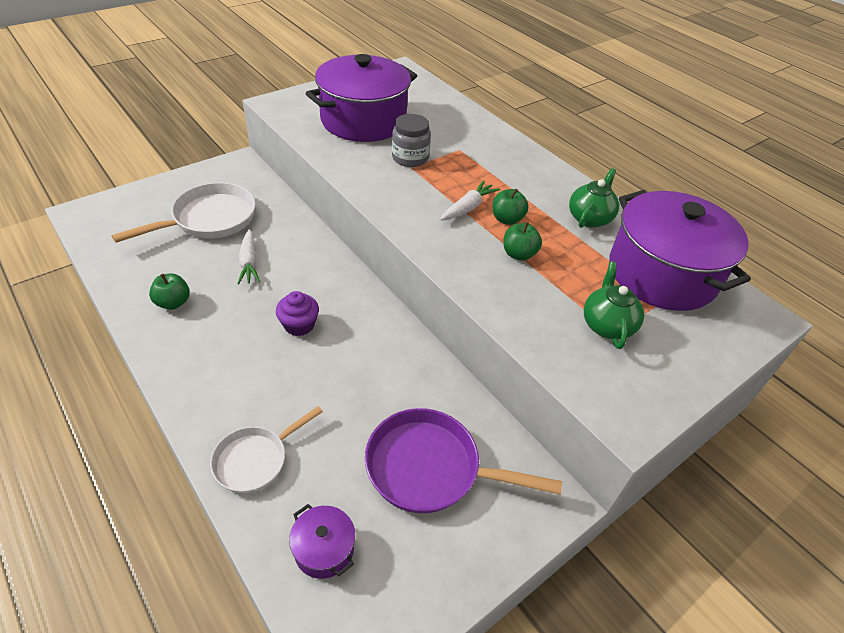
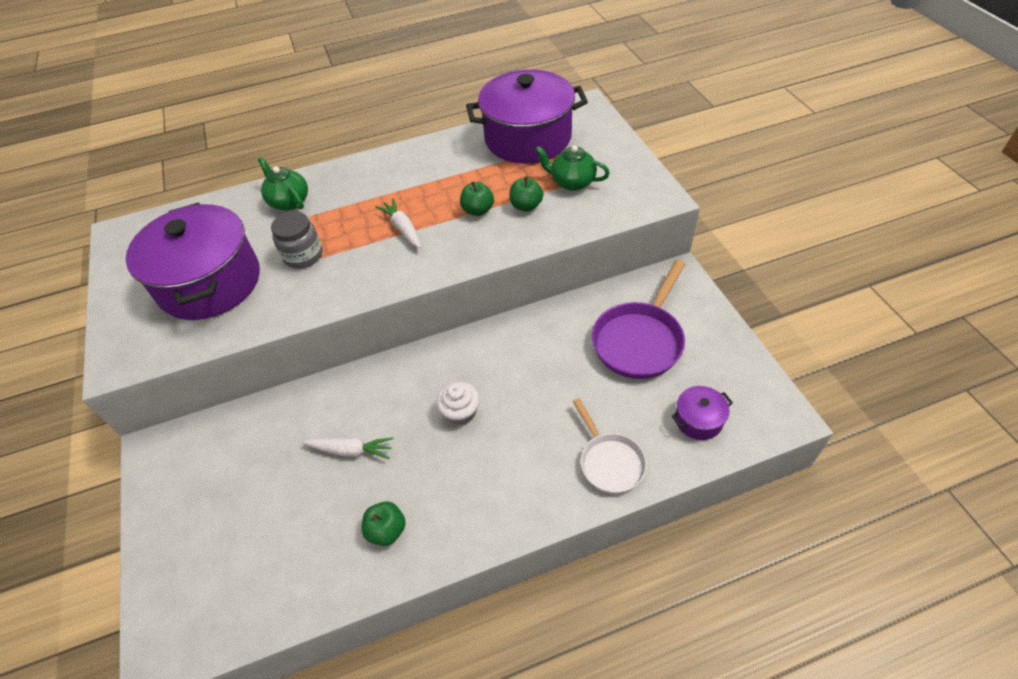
camera: 65 degrees left, 5 degrees up
(209, 219) = (254, 489): white pan -> none
(299, 325) = (460, 412): purple cupcake -> white cupcake
(507, 219) = (430, 207): green apple -> green apple (526, 206)
(589, 218) = (449, 157): green teapot -> green teapot (289, 201)

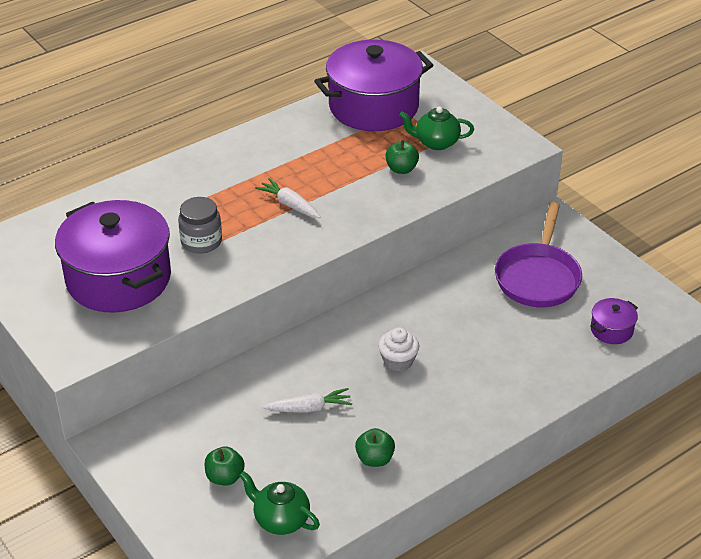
camera: 20 degrees left, 10 degrees down
(289, 201) = (155, 196): green teapot -> green teapot (280, 519)
(478, 210) = (356, 179): green apple -> green apple (225, 477)
(609, 462) = (547, 374): white pan -> none

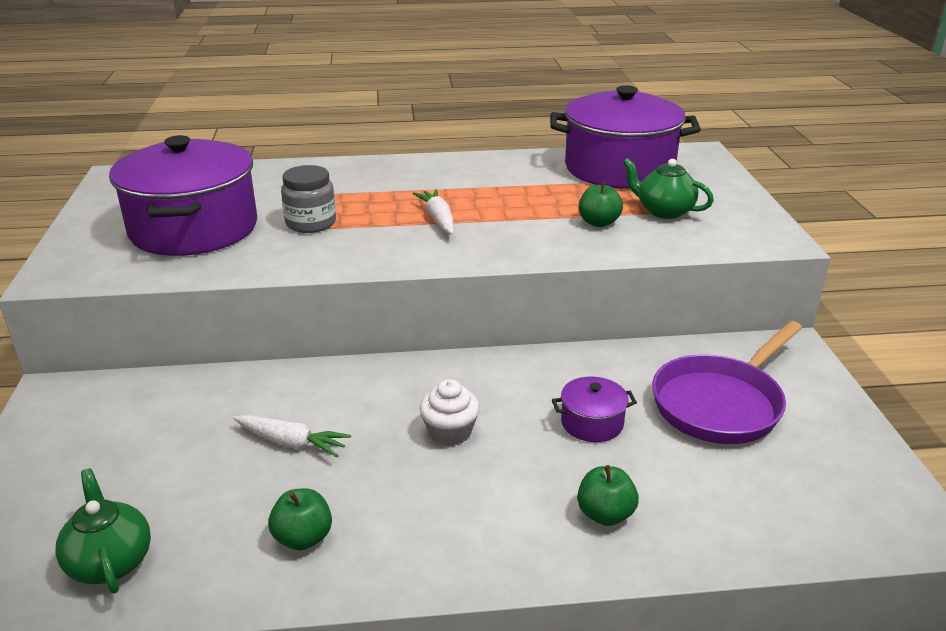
camera: 30 degrees right, 10 degrees down
(225, 477) = (114, 480): green apple -> green apple (605, 514)
(611, 330) = (789, 506): purple pot -> purple pot (592, 423)

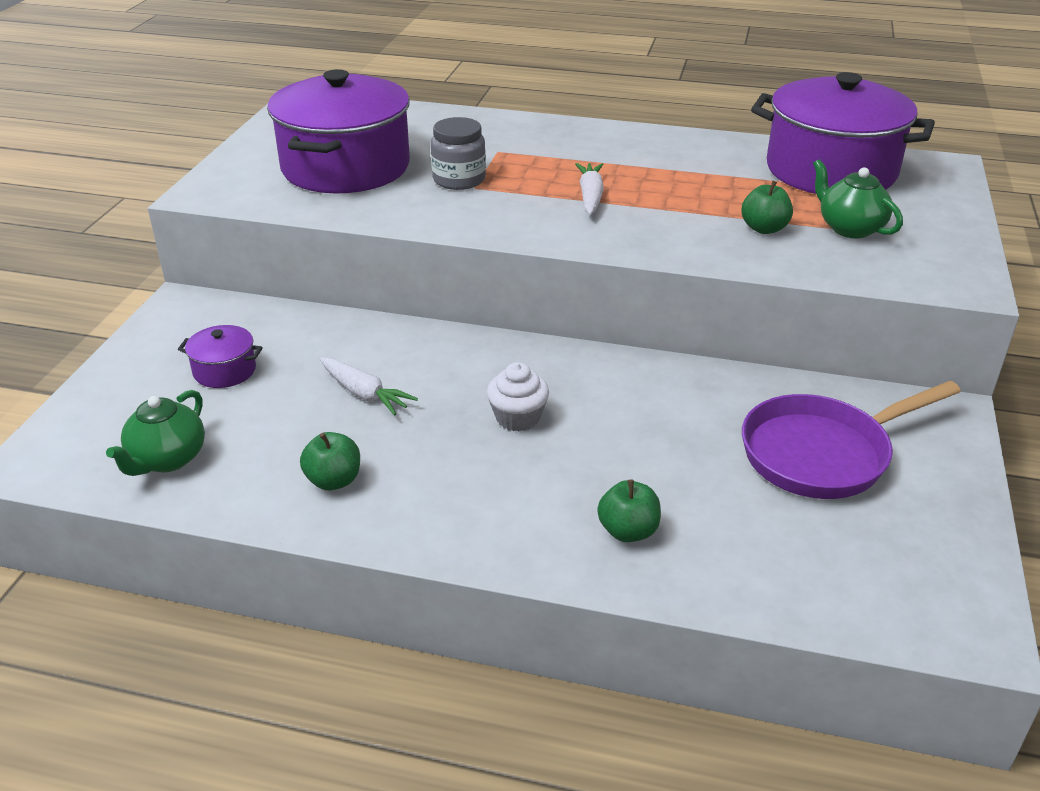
camera: 20 degrees right, 5 degrees up
(110, 562) = (167, 459): green teapot -> green teapot turned 150 degrees counterclockwise
(592, 423) = (667, 441): purple pot -> purple pot (224, 371)

